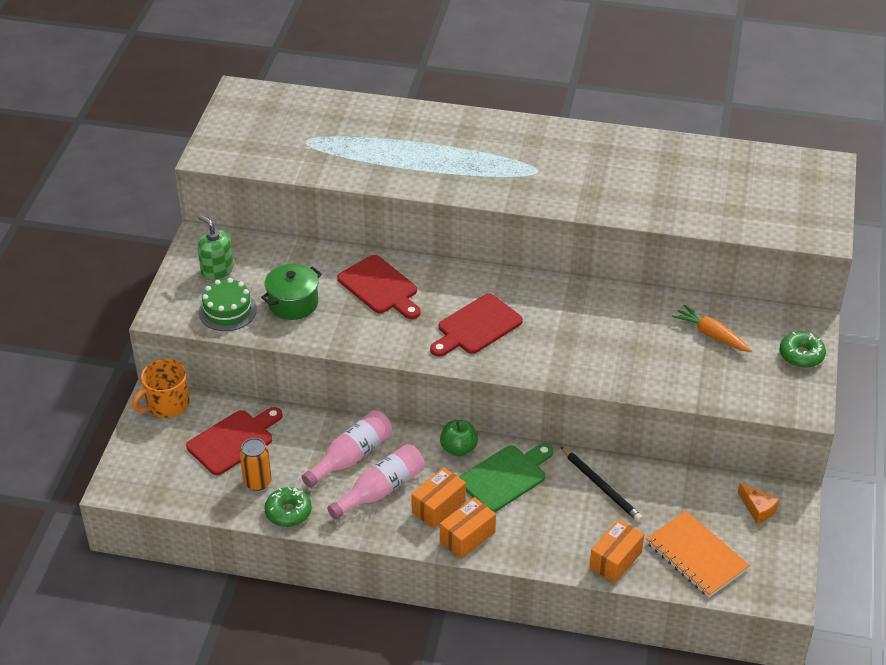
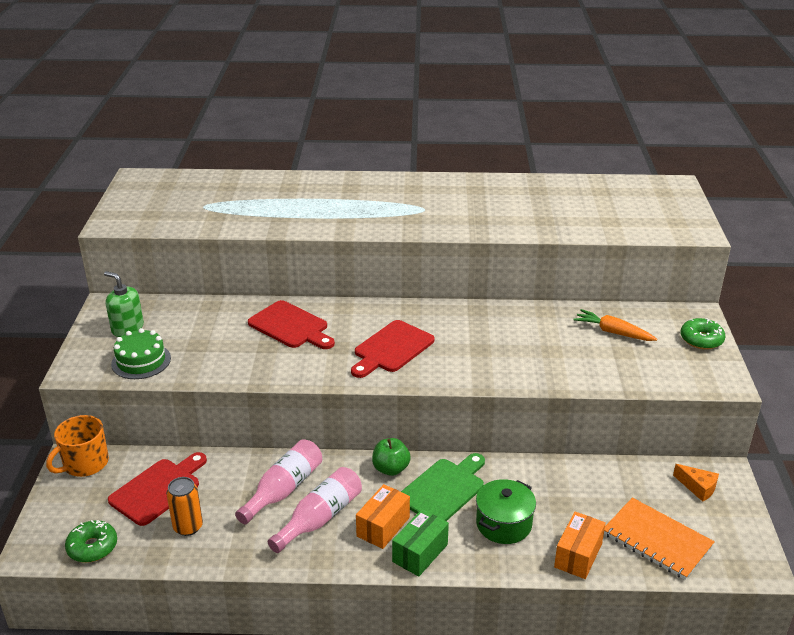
camera: 10 degrees left, 10 degrees down
(288, 512) = (225, 553): green donut -> green donut (92, 547)
(293, 303) = (207, 348): green pot -> green pot (503, 524)
(467, 537) = (420, 553): orange box -> green box
(601, 486) = (540, 486): black pencil -> none

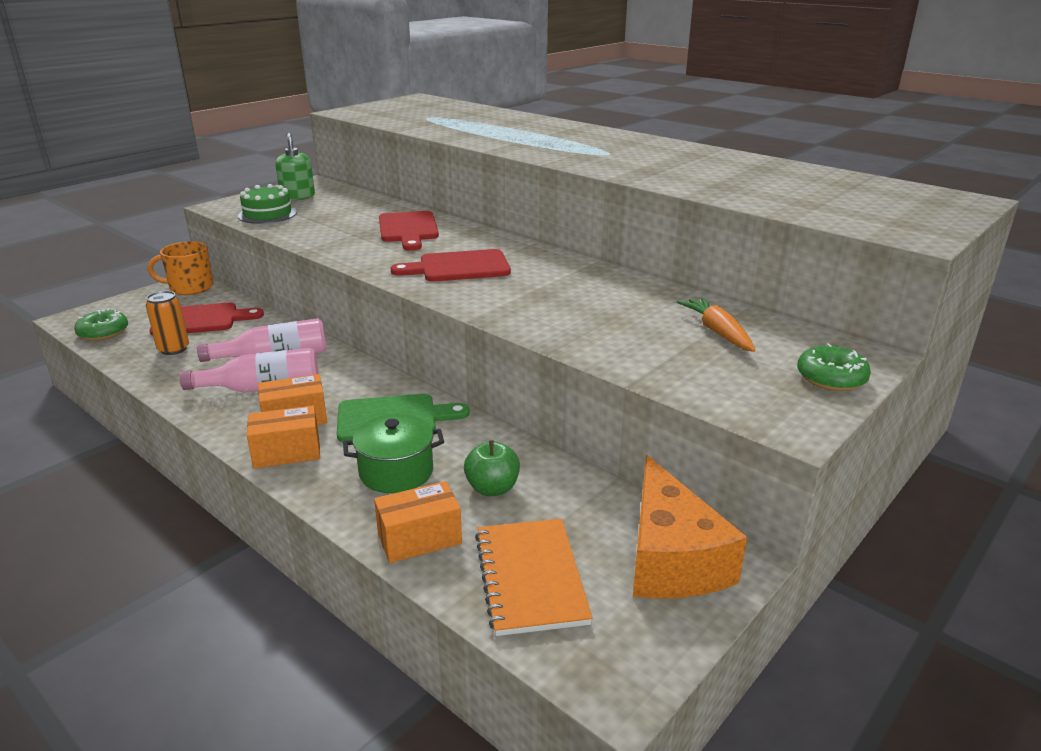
camera: 40 degrees right, 5 degrees down
(391, 469) = (376, 383): green apple -> green apple (492, 488)
(420, 553) = (287, 452): green box -> orange box
(698, 487) = (671, 558): orange cheese -> orange cheese, size x2.24

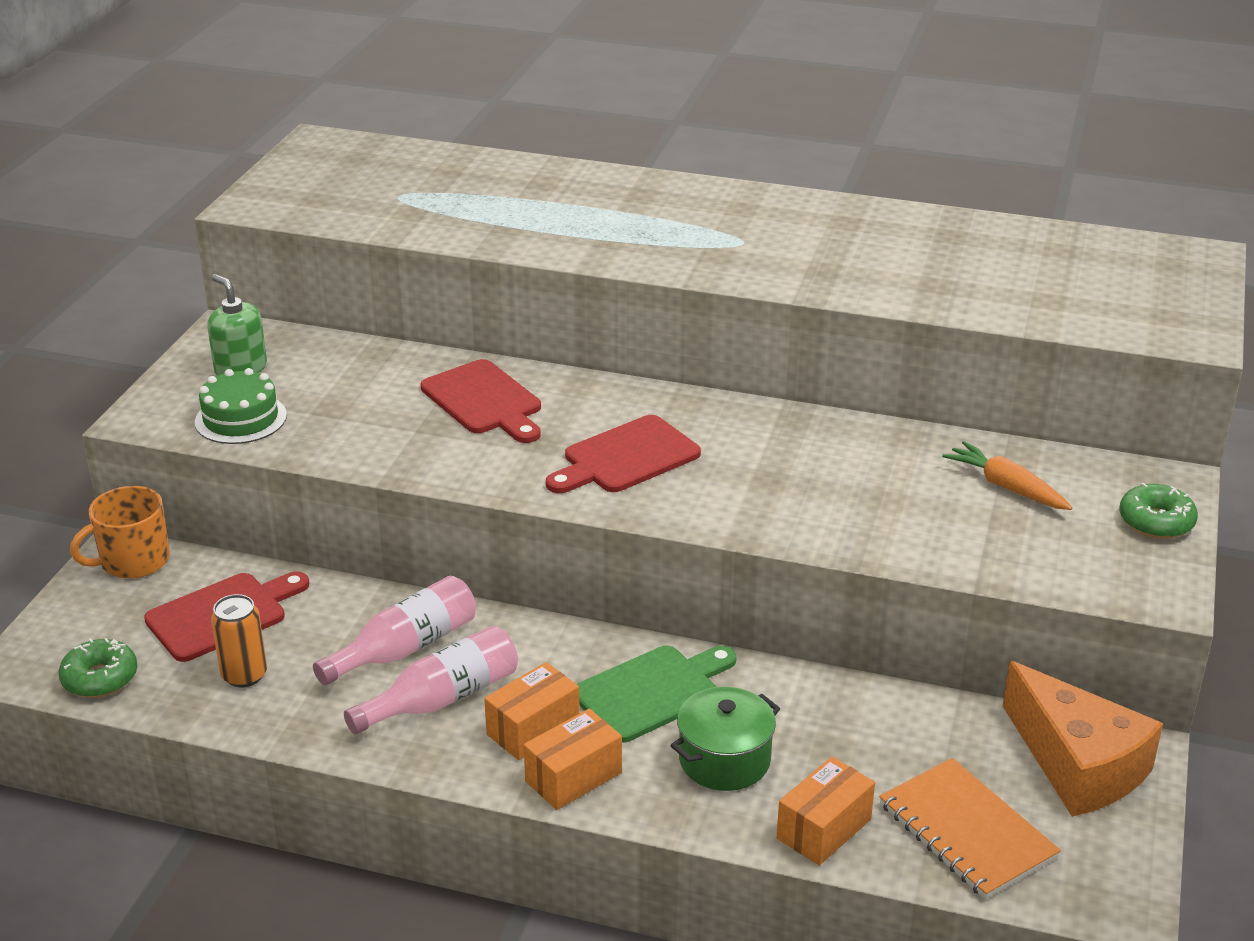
camera: 25 degrees left, 5 degrees up
(492, 488) = (845, 745): green apple -> none

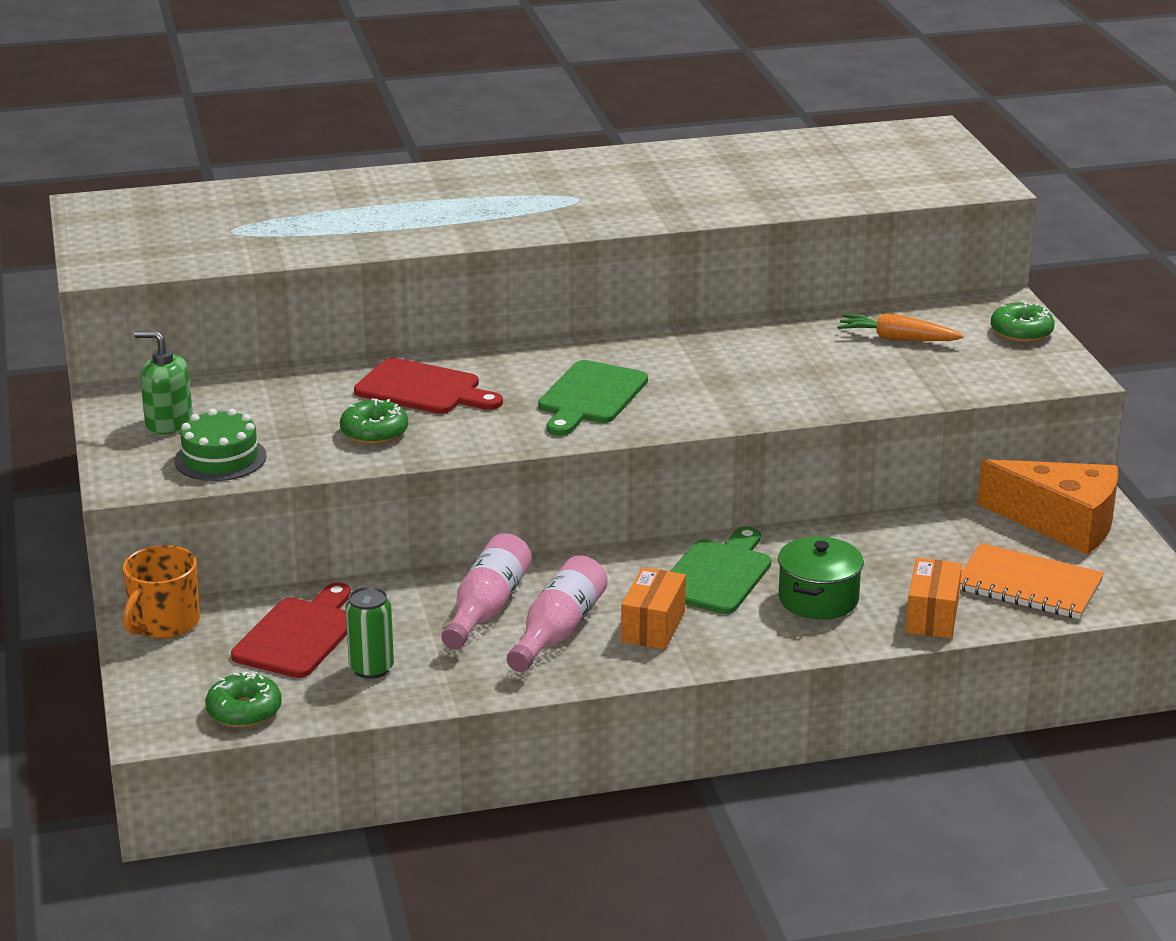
camera: 30 degrees left, 5 degrees down
(244, 675) = (371, 668): orange can -> green can
(394, 434) = (374, 432): none -> green donut
(573, 777) = (719, 646): orange box -> none
(625, 457) = (590, 396): red cutting board -> green cutting board

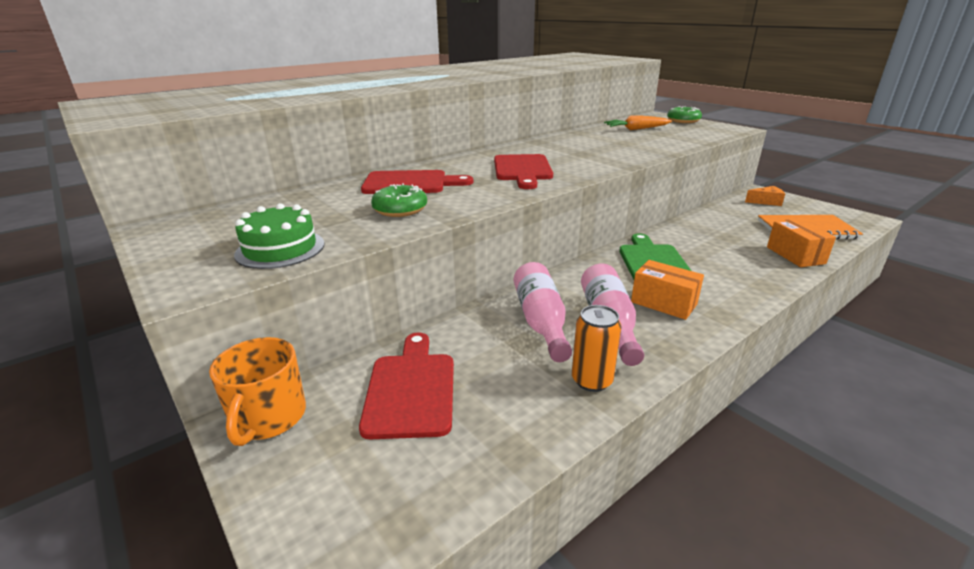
camera: 25 degrees left, 0 degrees up
(168, 423) = (215, 234): green soap dispenser -> none
(244, 711) = (416, 501): green donut -> none
(371, 668) = (503, 402): green can -> none
(473, 675) = (592, 380): none -> orange can
(590, 396) = (522, 170): green cutting board -> red cutting board
(653, 626) = (663, 303): orange box -> orange box turned 45 degrees counterclockwise
(818, 599) = (726, 261): green pot -> none
(1061, 523) = (766, 202): orange cheese -> orange cheese, size x0.45

